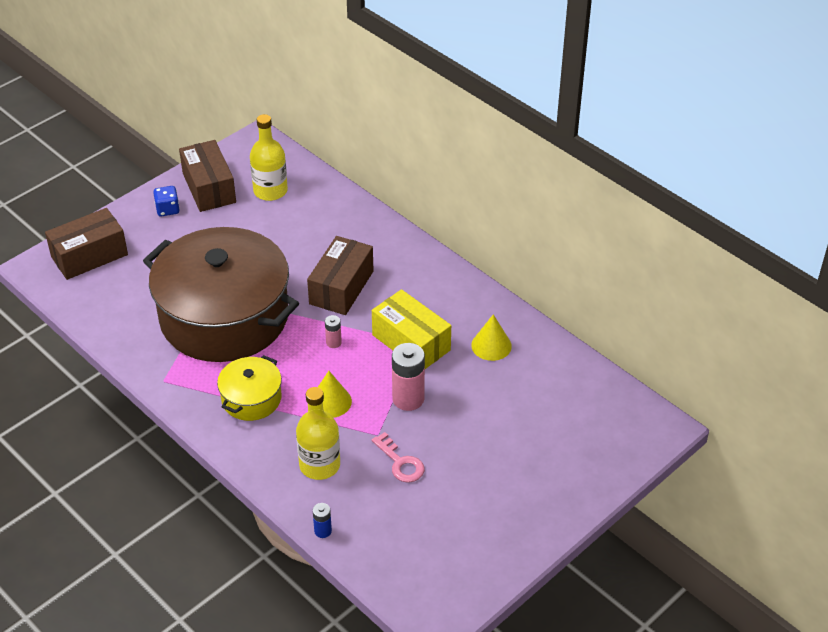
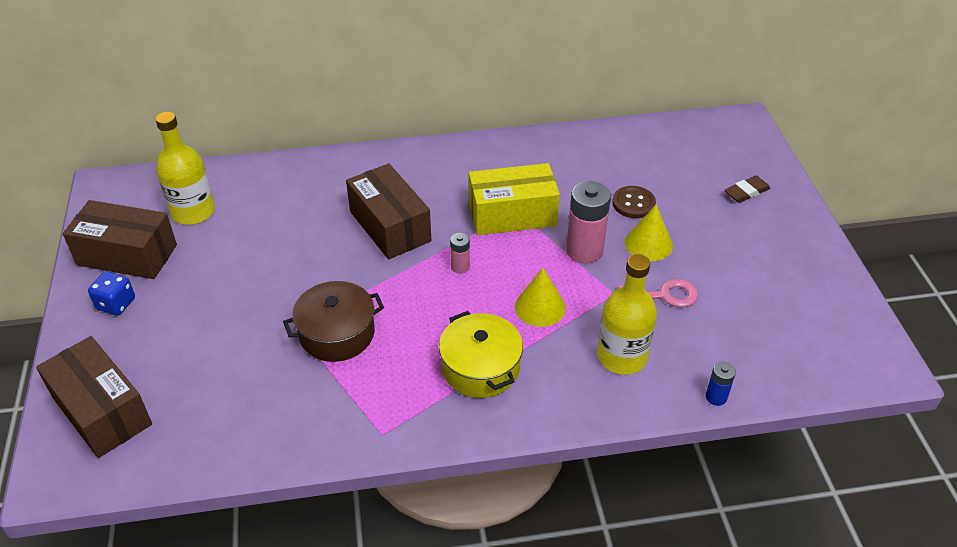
camera: 55 degrees left, 0 degrees up
(89, 256) = (102, 411): brown box -> brown box turned 45 degrees counterclockwise
(224, 317) = (337, 333): brown pot -> brown pot, size x0.44
(487, 403) = (633, 203): none -> brown button
(491, 345) = (564, 168): yellow cone -> yellow cone (648, 244)
(567, 465) = (746, 192): none -> brown eraser

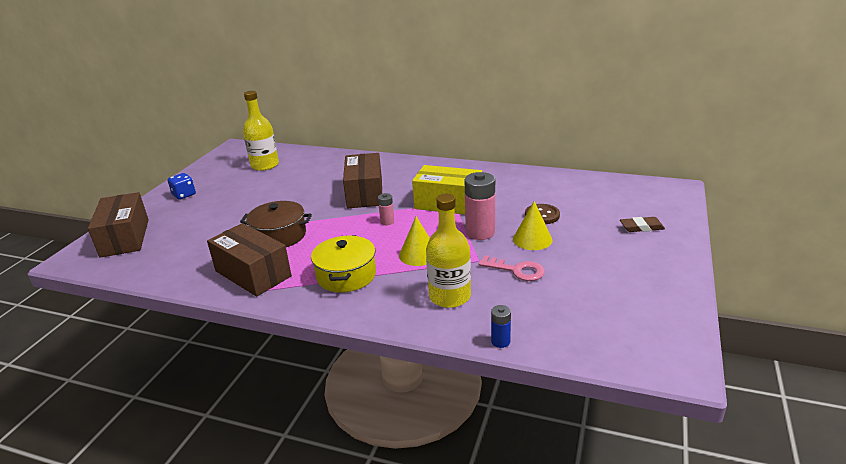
camera: 30 degrees right, 15 degrees down
(127, 255) = (213, 176): brown box -> brown box (253, 273)

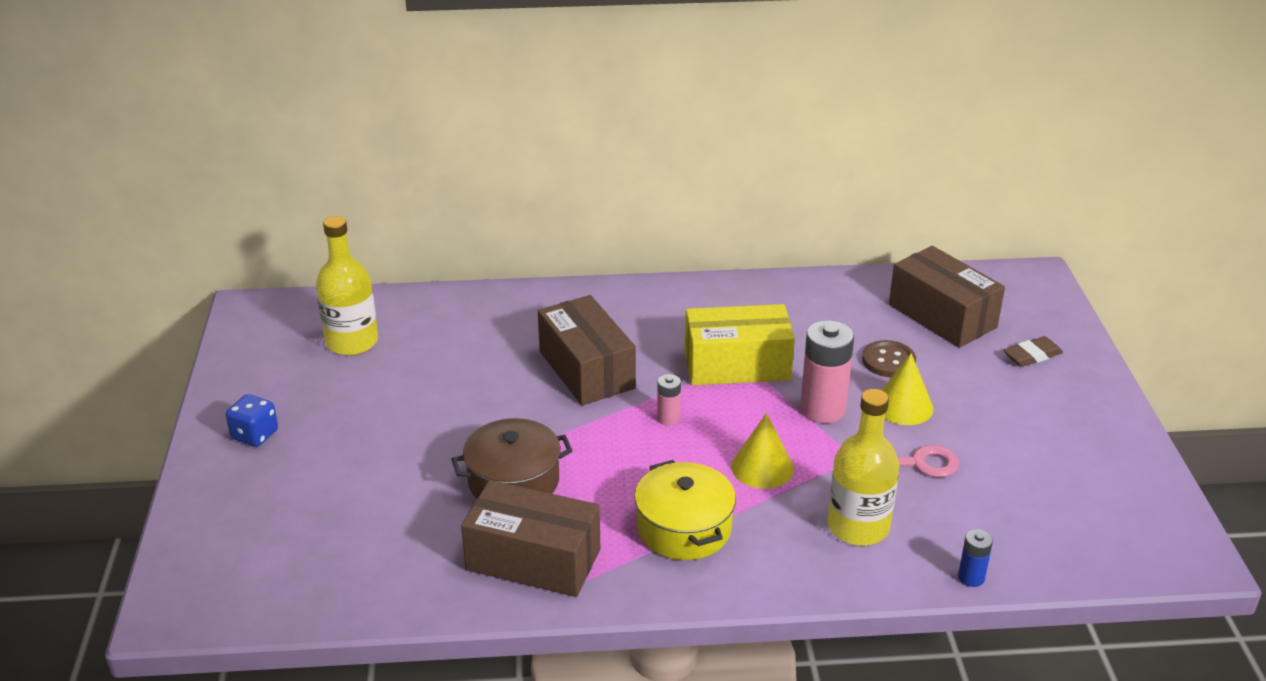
camera: 25 degrees left, 5 degrees up
(125, 238) = (231, 546): brown box -> brown box (942, 316)

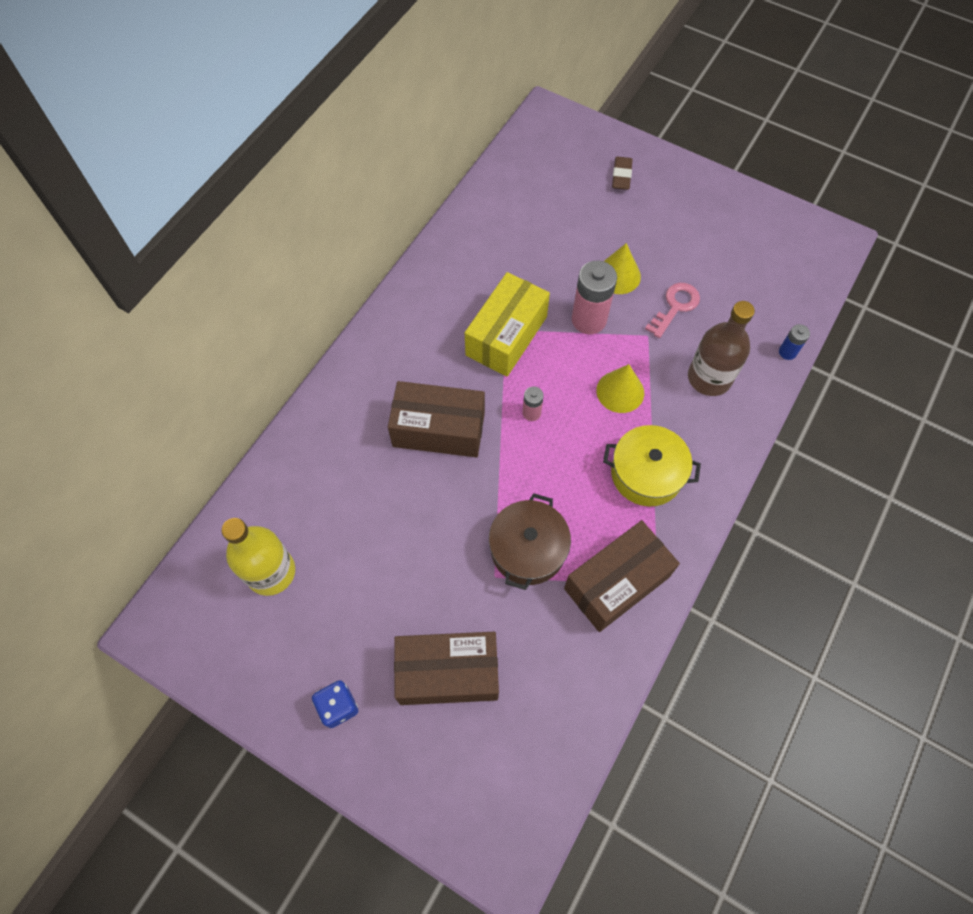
camera: 55 degrees left, 30 degrees up
(858, 527) = (709, 378): yellow bottle -> brown bottle
(888, 361) = (568, 250): brown button -> none
(942, 316) = (546, 189): brown box -> brown box (448, 673)

